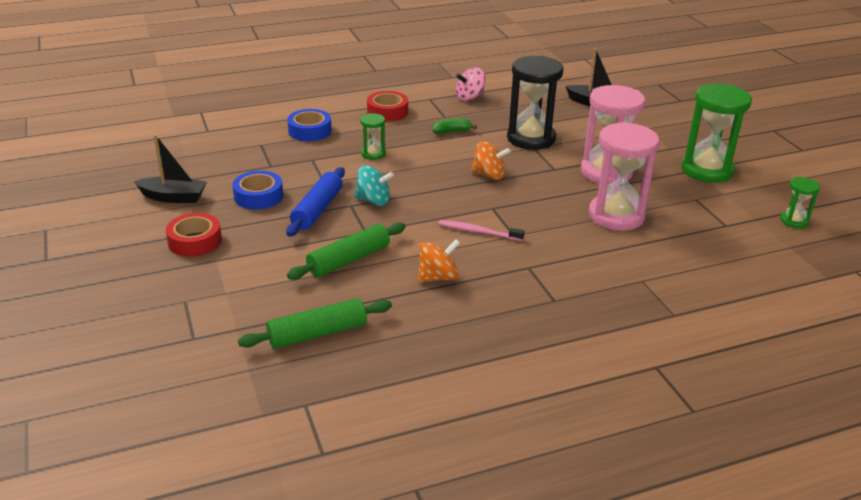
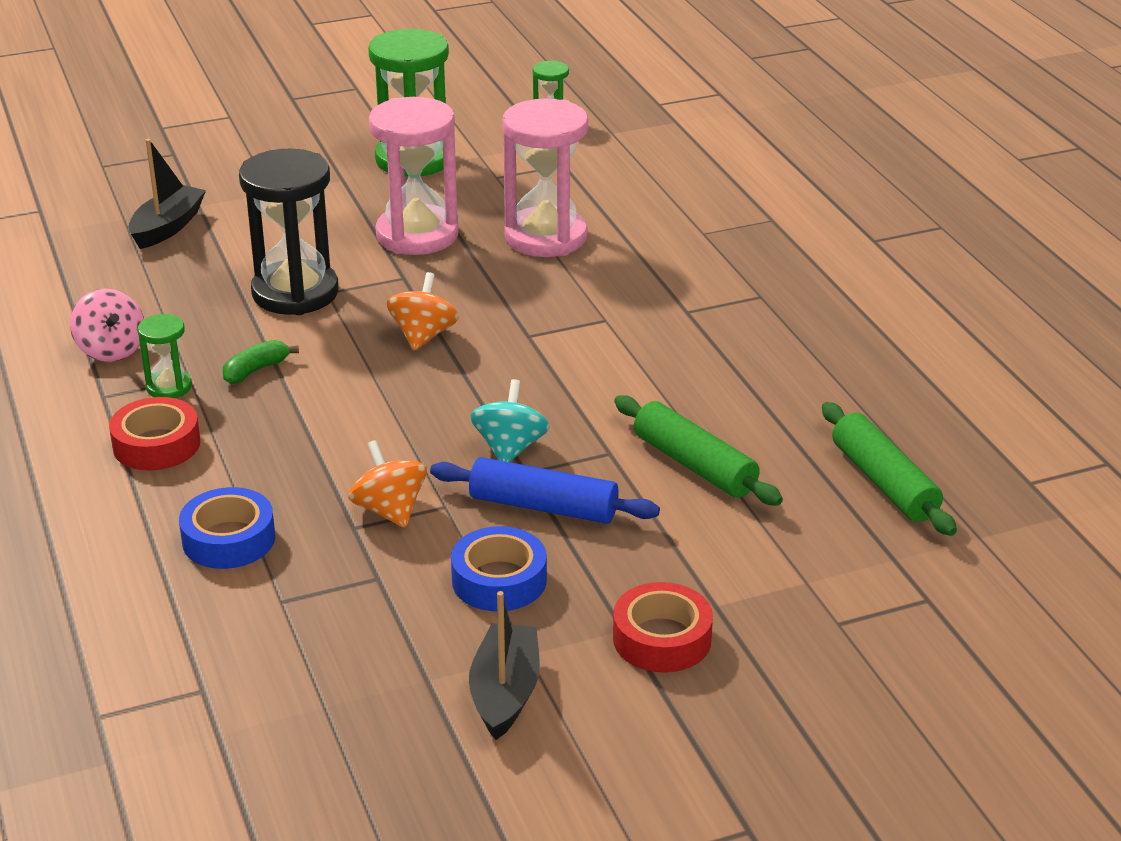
camera: 90 degrees left, 0 degrees up
(373, 154) = (338, 455): green hourglass -> green hourglass (169, 387)
(438, 277) = (726, 384): orange spinning top -> orange spinning top (389, 510)
(452, 131) = (256, 370): green banana -> green banana turned 60 degrees clockwise
(478, 232) = (599, 349): pink toothbrush -> none

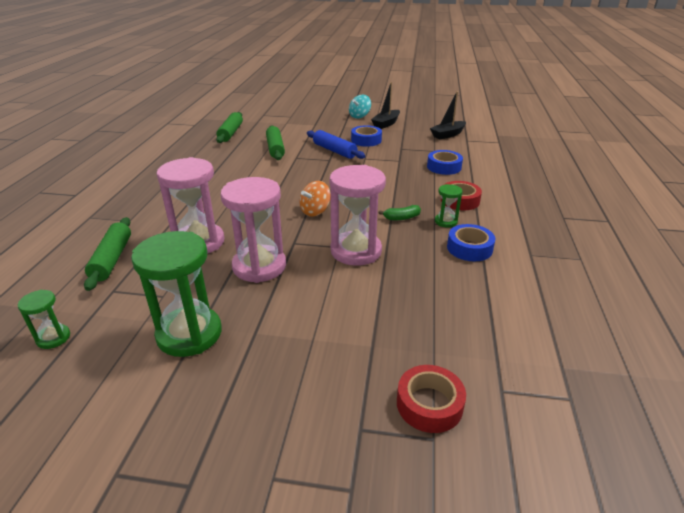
camera: 150 degrees left, 0 degrees up
(111, 350) = (469, 248): pink spinning top -> blue tape
(167, 227) = (405, 329): black boat -> black boat (447, 135)
(295, 293) = (356, 251): black hourglass -> pink hourglass
(389, 510) = (384, 161): orange spinning top -> none
(510, 448) = (327, 166): turquoise spinning top -> turquoise spinning top (359, 116)
(627, 187) = (112, 259): none -> green rolling pin
(662, 639) = (336, 123): red tape -> red tape (429, 404)

